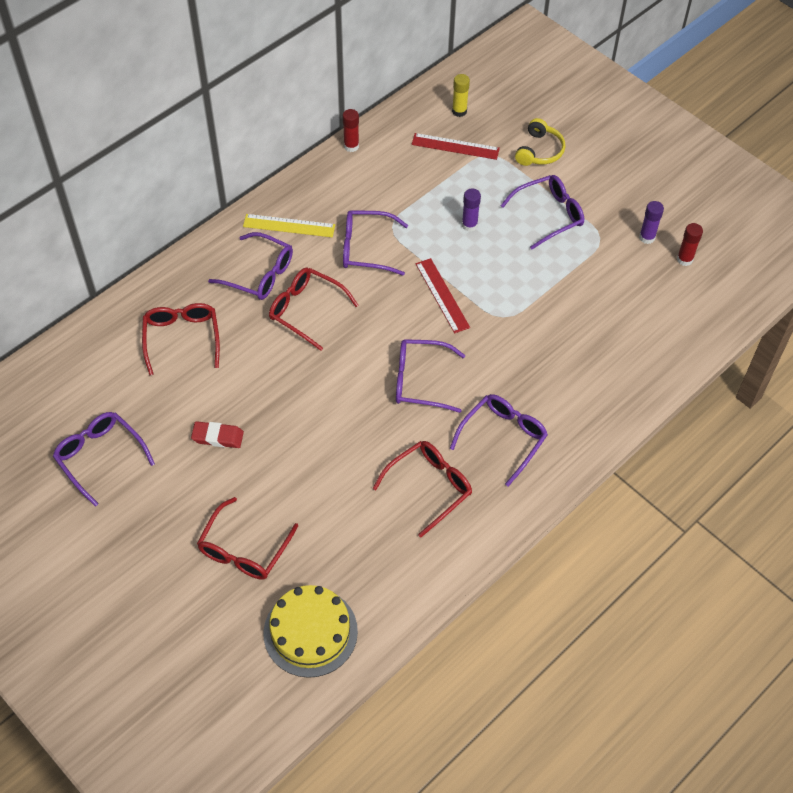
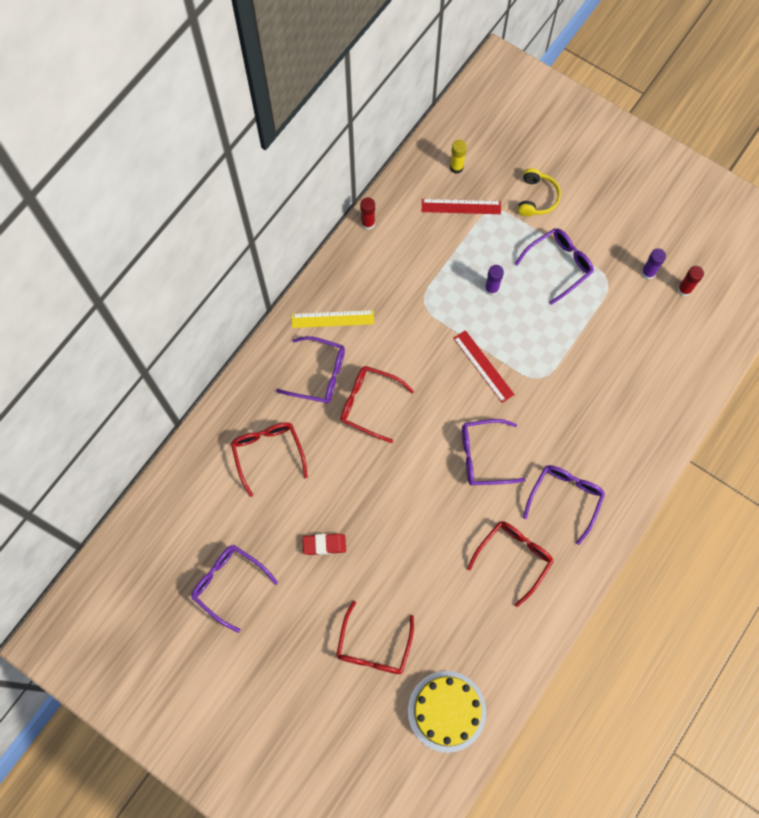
camera: 10 degrees left, 15 degrees up
(366, 249) = (406, 330): purple glasses -> none

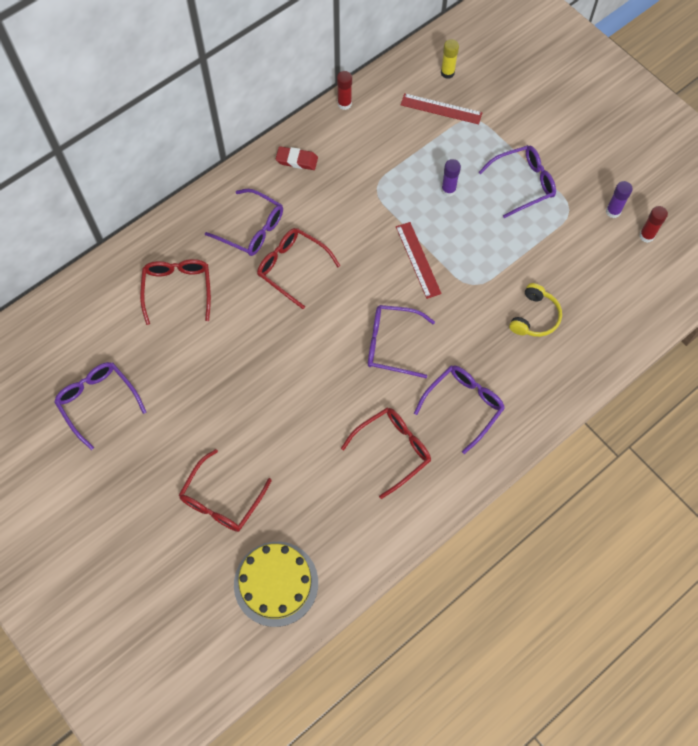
camera: 15 degrees right, 5 degrees down
(324, 545) = (204, 389): red eraser -> red eraser (297, 160)
(332, 319) = (282, 181): yellow ruler -> none
(537, 198) = (519, 117): yellow headphones -> yellow headphones (535, 317)

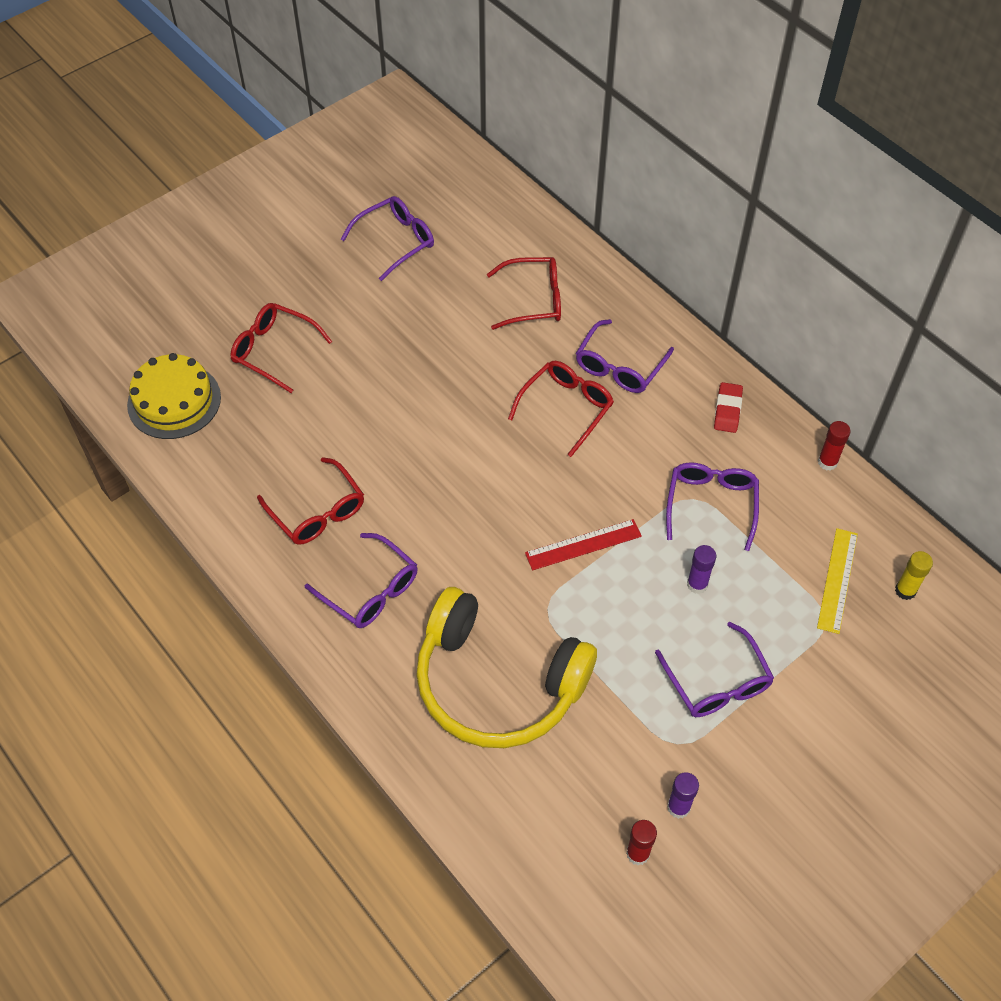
camera: 90 degrees right, 10 degrees down
(391, 344) = (459, 513): purple glasses -> purple glasses (711, 504)
(441, 109) = (837, 580): red ruler -> yellow ruler
(535, 317) = (497, 683): yellow headphones -> yellow headphones, size x2.26

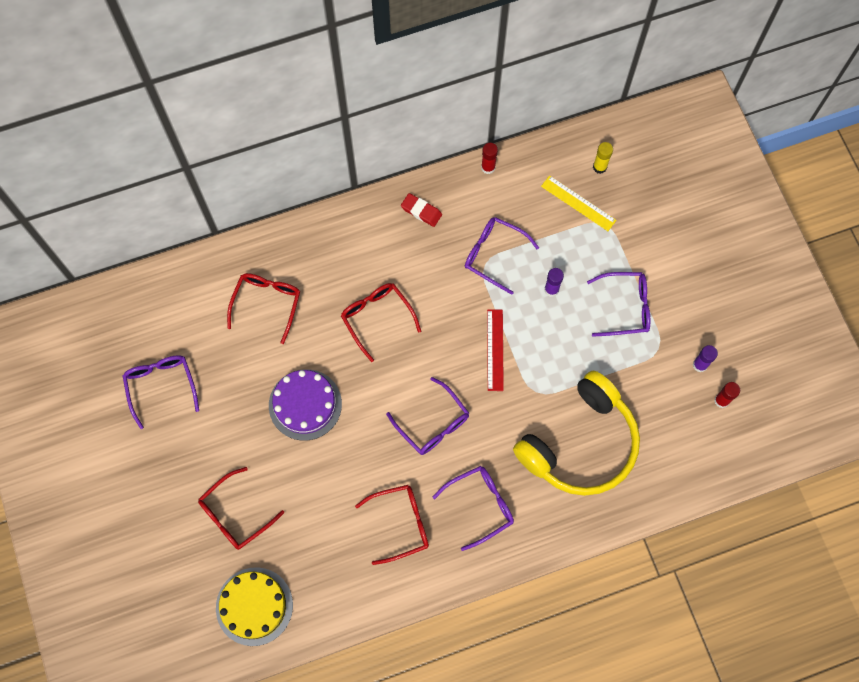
camera: 70 degrees left, 15 degrees up
(428, 373) = (305, 404): none -> purple cake
(619, 366) = (354, 267): purple glasses -> purple glasses (433, 423)

